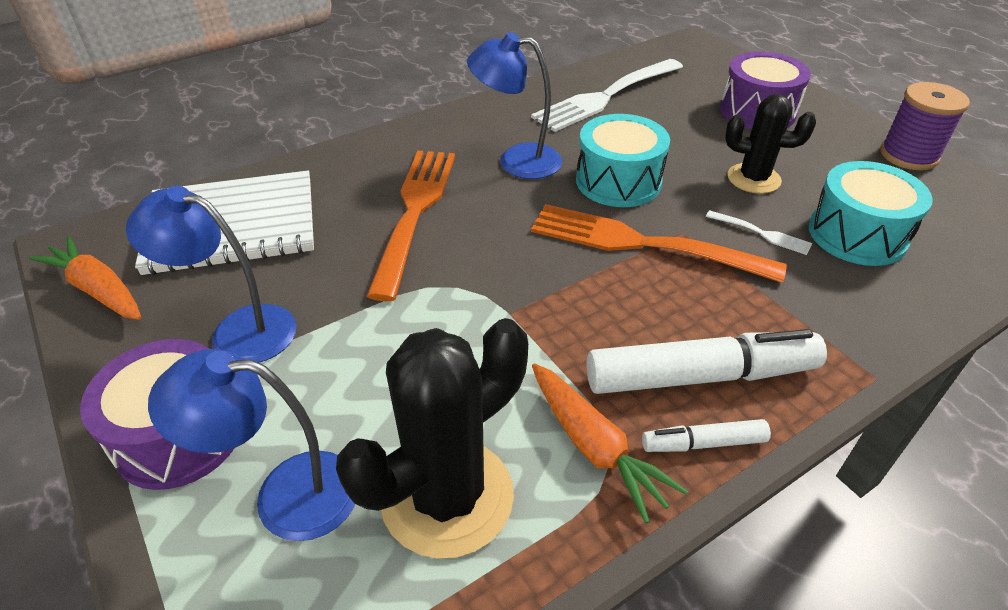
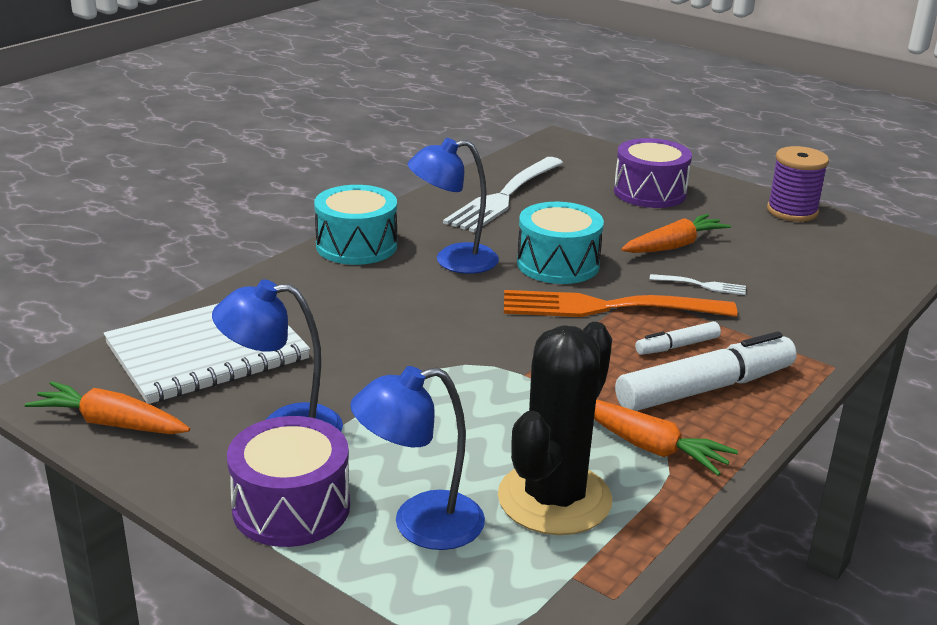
camera: 20 degrees left, 15 degrees down
(415, 213) = (385, 315): orange fork -> none
(703, 443) = (730, 429): white marker -> white marker (677, 346)
(753, 179) = (674, 246): black cactus -> orange carrot
(857, 235) = (777, 275): turquoise drum -> turquoise drum (356, 246)

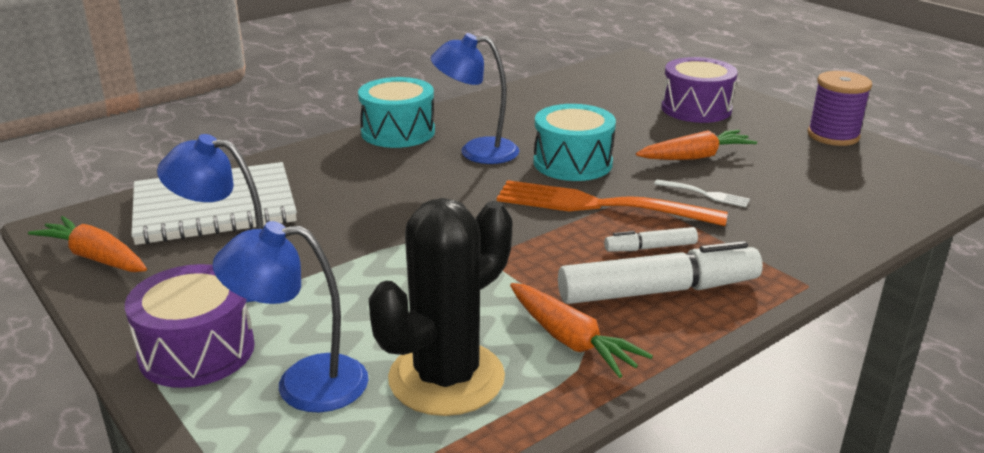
camera: 15 degrees right, 0 degrees up
(504, 196) = (555, 102): white fork -> none

